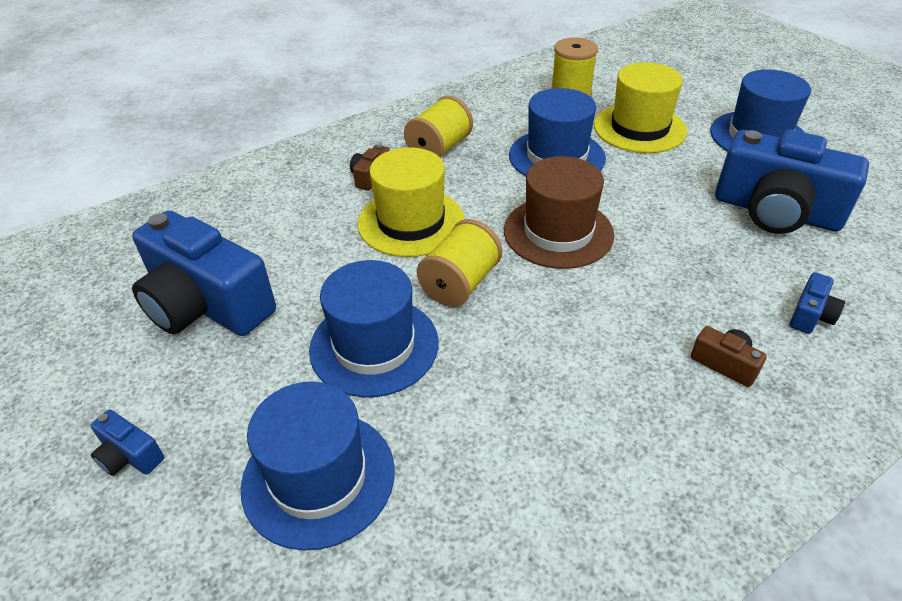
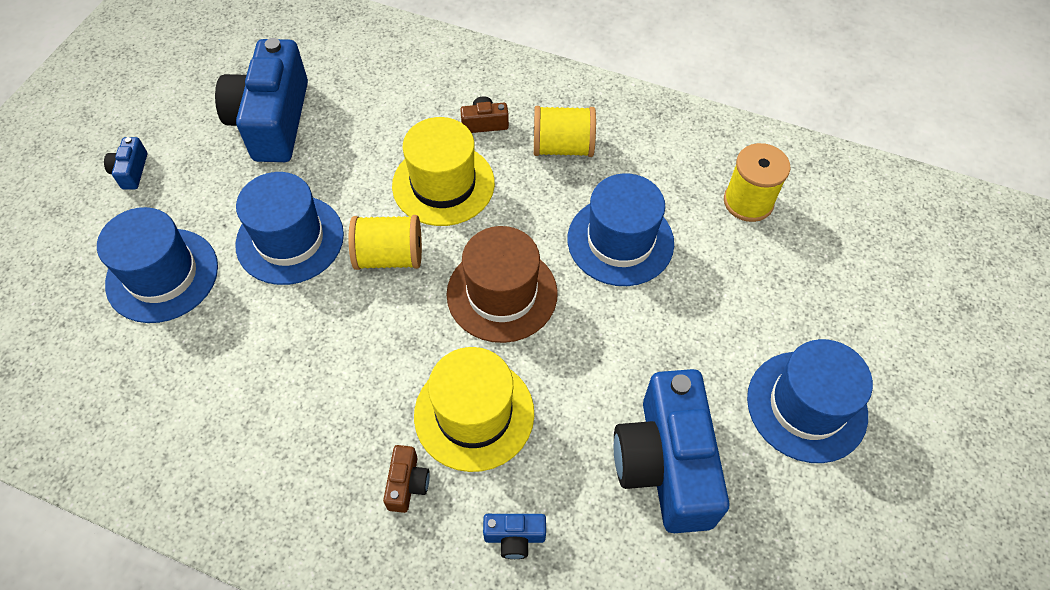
camera: 55 degrees right, 15 degrees up
(639, 128) = (731, 289): yellow hat -> yellow hat (474, 414)

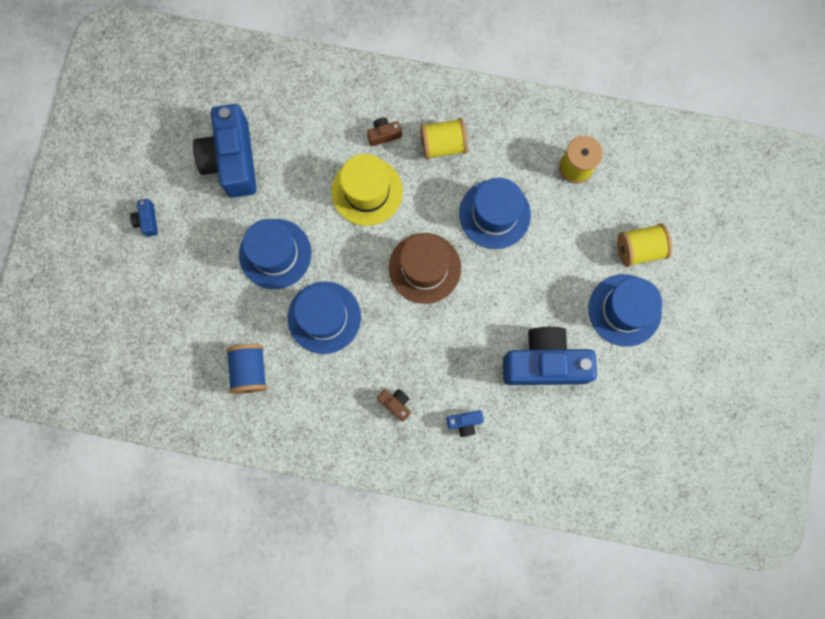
camera: 10 degrees left, 20 degrees up
(162, 275) = (200, 296): blue hat -> blue hat (324, 317)
(195, 391) = (250, 371): none -> blue spool
(389, 256) = (345, 254): yellow spool -> yellow spool (639, 249)
(407, 484) = (395, 403): brown camera -> brown camera turned 45 degrees counterclockwise
(474, 414) = (425, 353): yellow hat -> none
(665, 464) = (544, 363): blue camera -> blue camera turned 105 degrees clockwise

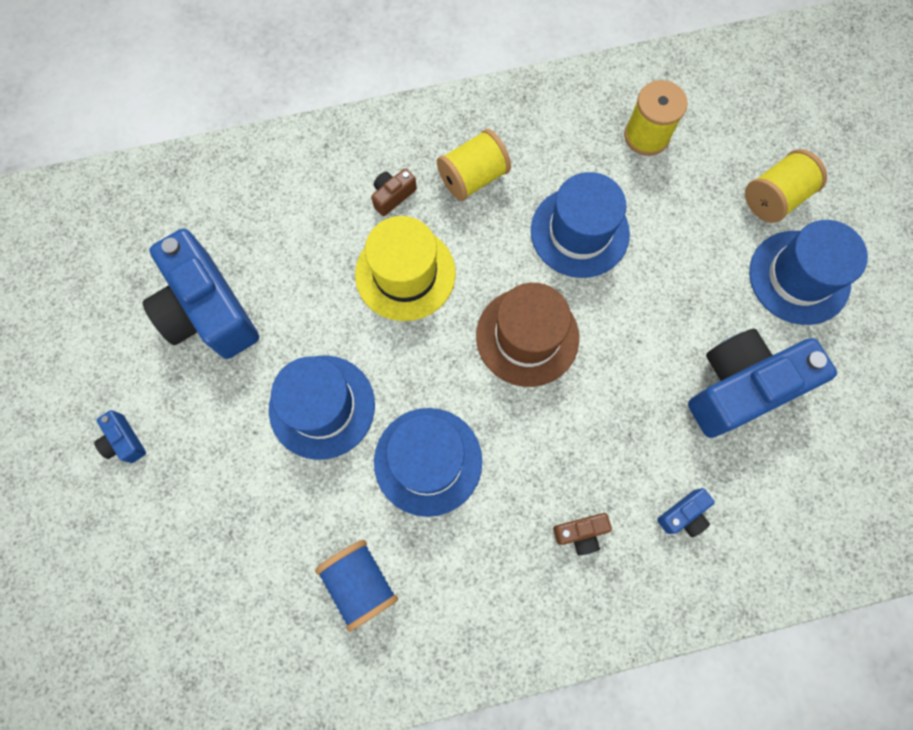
camera: 25 degrees left, 5 degrees down
(395, 403) = (580, 533): brown camera -> brown camera turned 150 degrees clockwise

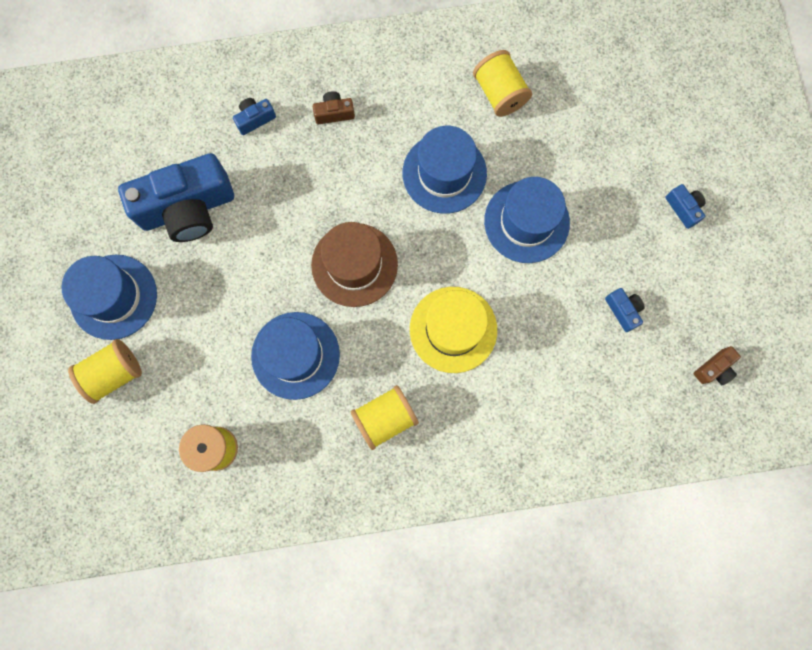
camera: 175 degrees left, 5 degrees up
(208, 310) = (623, 310): blue camera -> blue camera, size x0.41
(360, 583) = (499, 93): blue spool -> yellow spool
(393, 196) = (460, 406): brown camera -> brown camera (714, 369)

